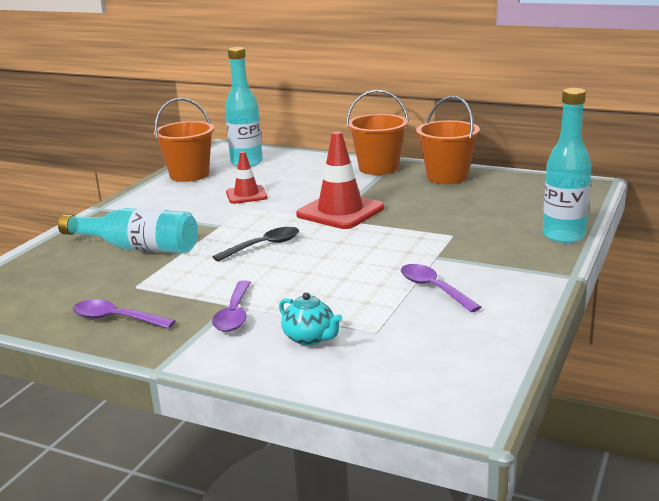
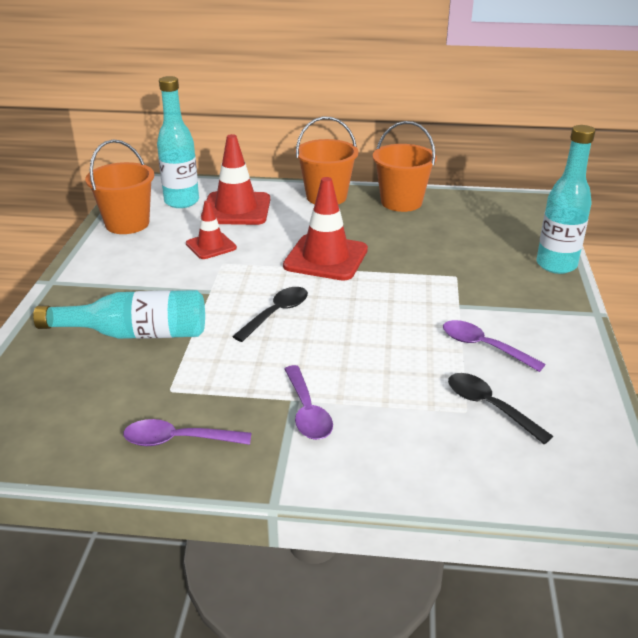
camera: 20 degrees left, 10 degrees up
(289, 171) = (236, 209): none -> red traffic cone
(310, 338) = (407, 431): turquoise teapot -> none
(401, 332) = (489, 407): none -> black spoon

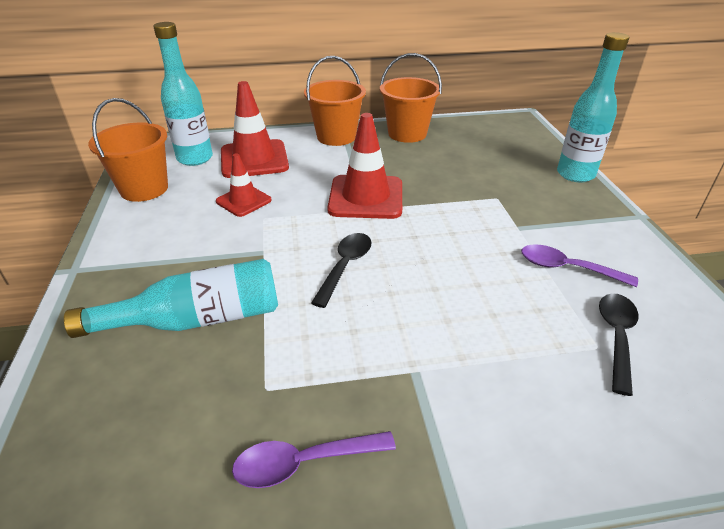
camera: 15 degrees left, 5 degrees up
(307, 411) = (436, 385): purple spoon -> none
(489, 407) = (616, 337): black spoon -> black spoon turned 75 degrees clockwise

